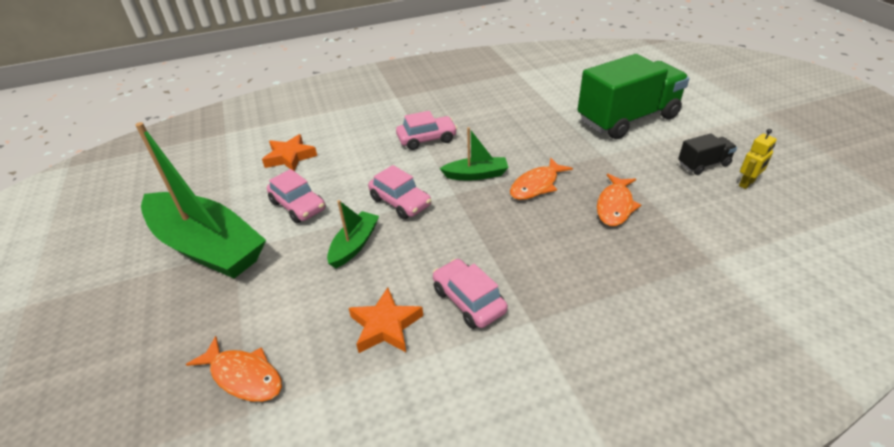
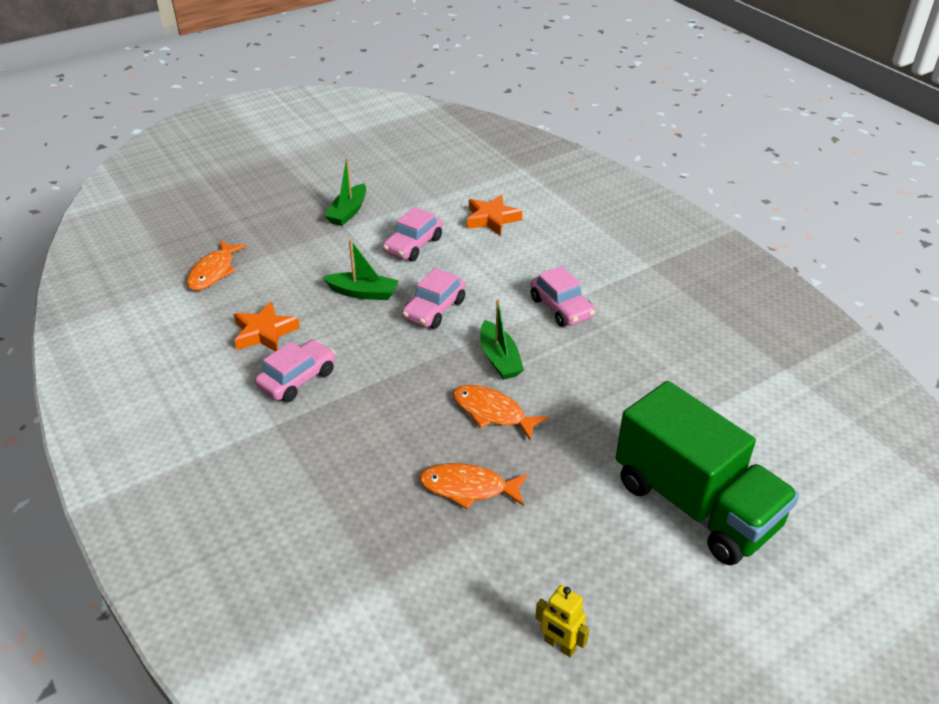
camera: 75 degrees right, 0 degrees up
(207, 247) = (348, 212): green boat -> green boat, size x0.46
(703, 164) = (595, 593): black truck -> none

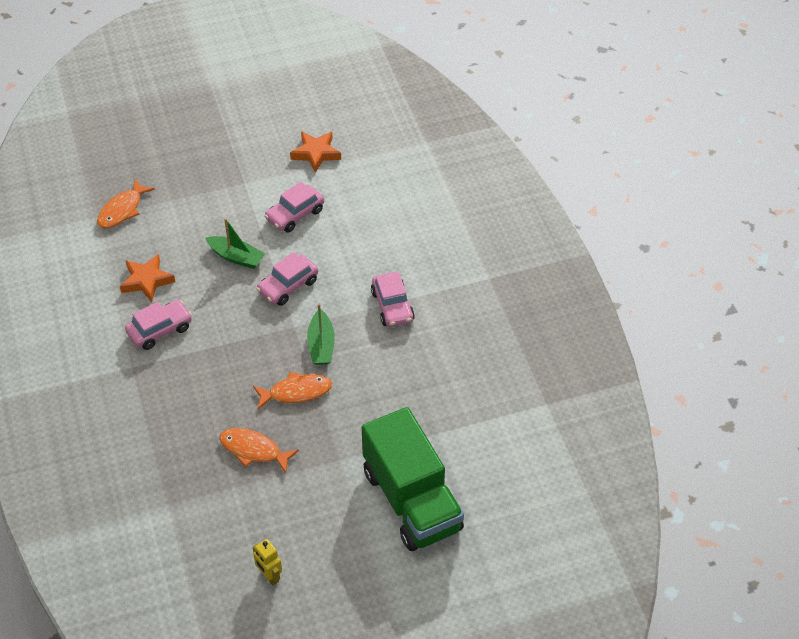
camera: 15 degrees right, 10 degrees up
(348, 212) = (252, 165): green boat -> none
(492, 219) = (374, 198): orange star -> orange star (316, 153)
(492, 412) = (296, 392): orange fish -> orange fish turned 120 degrees clockwise

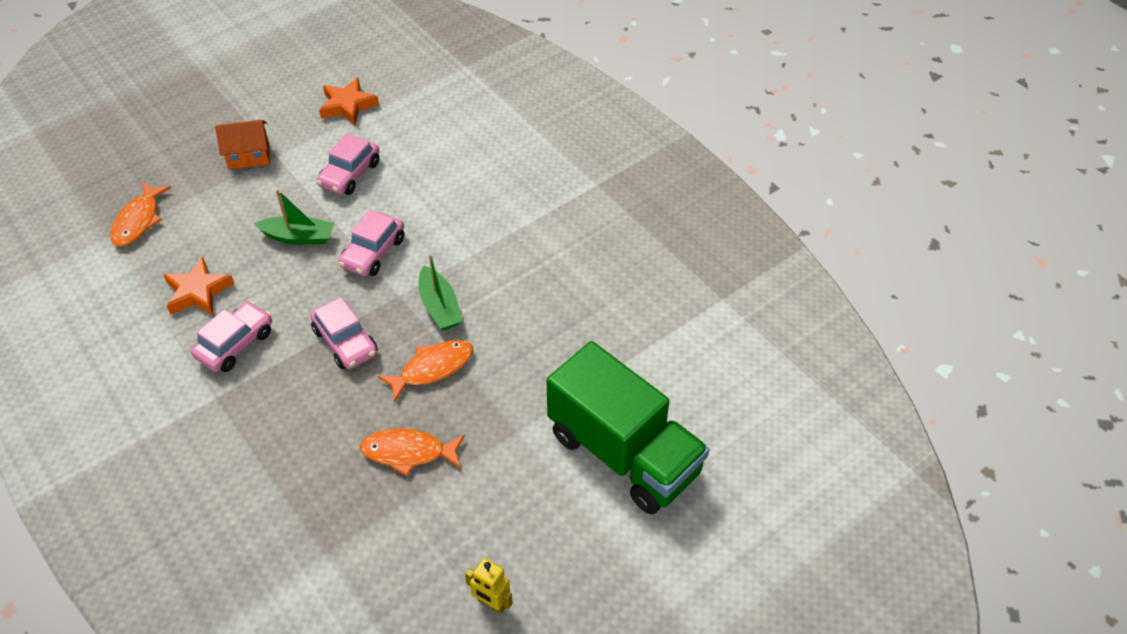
camera: 20 degrees left, 0 degrees up
(223, 177) = (249, 156): none -> orange house
(392, 306) = (503, 242): pink car -> pink car (345, 342)

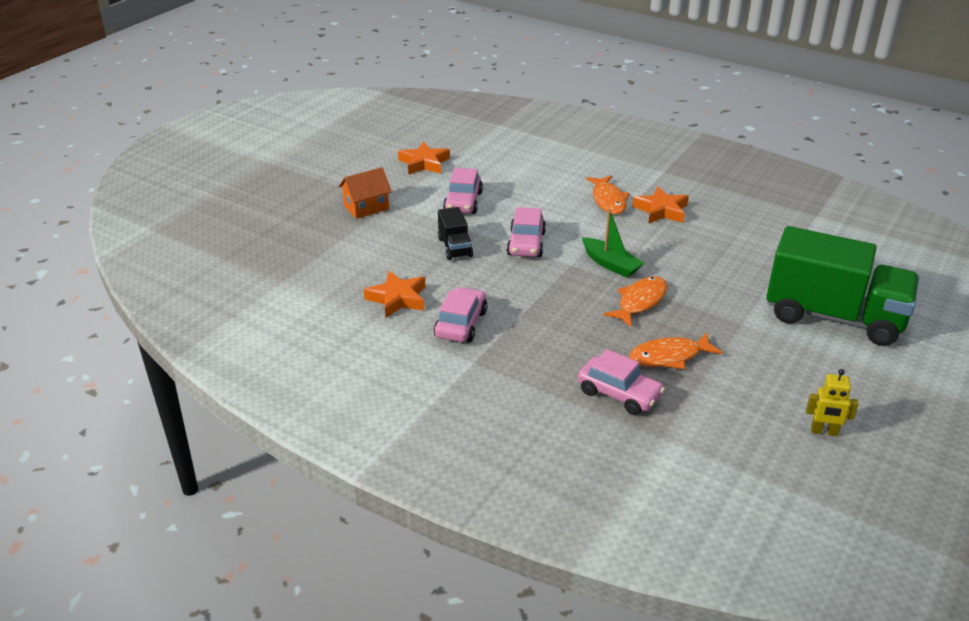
camera: 20 degrees left, 15 degrees down
(138, 221) = (302, 265): orange fish -> orange fish (608, 200)
(299, 237) = (455, 247): green boat -> black truck
(345, 342) = (554, 302): pink car -> pink car (619, 394)
(550, 243) = (661, 210): none -> orange star

